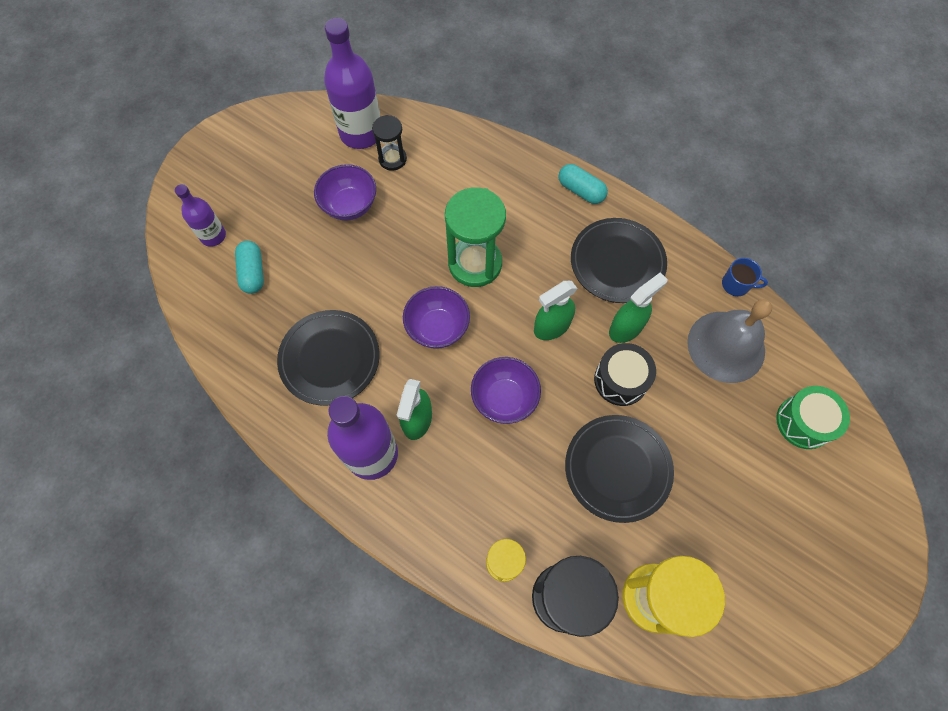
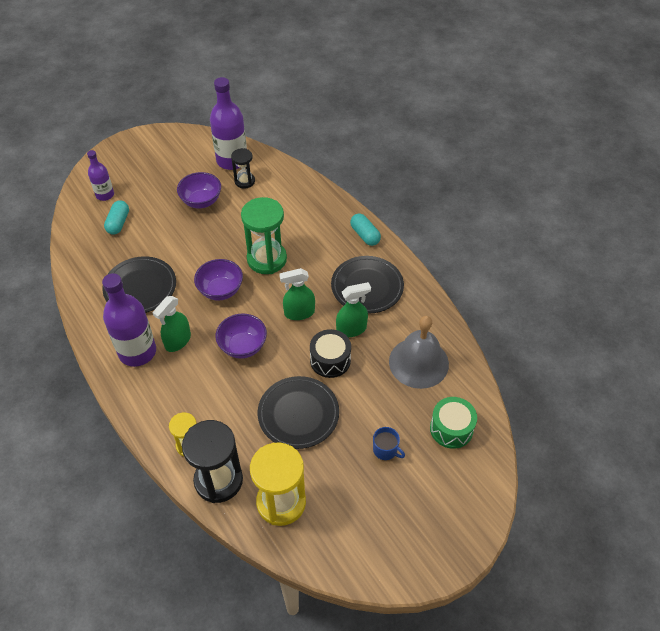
camera: 20 degrees right, 15 degrees down
(736, 284) = (447, 326): blue mug -> blue mug (385, 450)

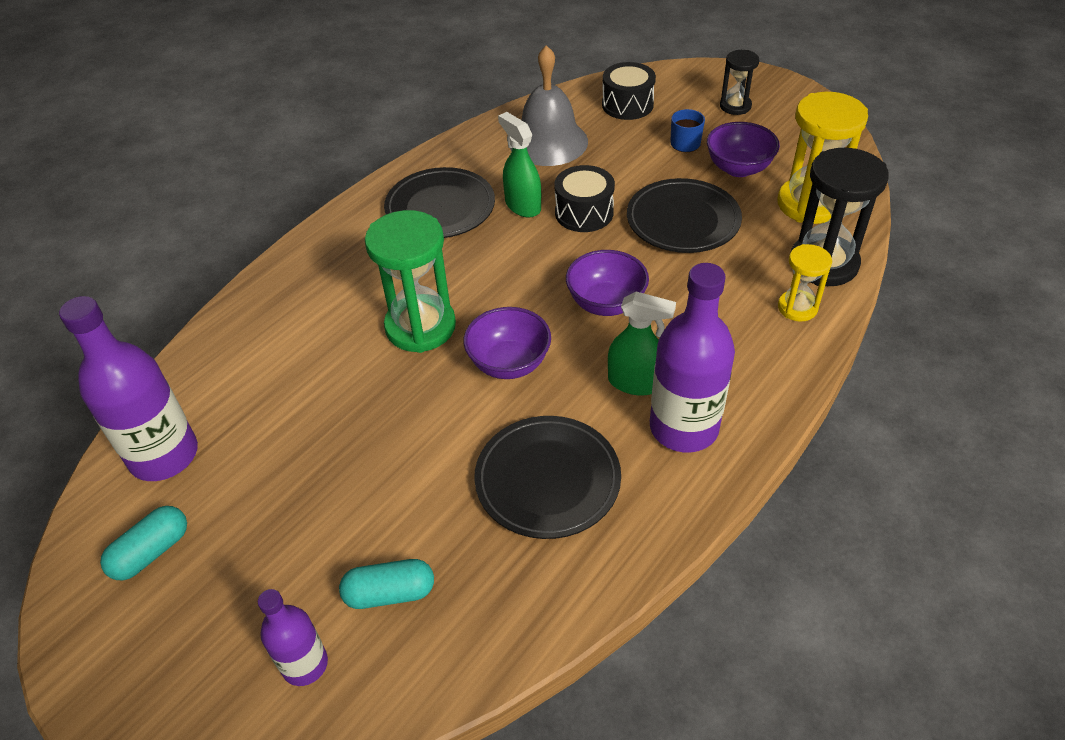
camera: 105 degrees left, 5 degrees down
(201, 201) = (295, 466): purple bowl -> purple bowl (738, 168)
(244, 181) = (227, 415): black hourglass -> black hourglass (735, 106)
(299, 313) = (516, 262): green spray bottle -> none
(365, 235) = (336, 231): turquoise capsule -> turquoise capsule (151, 552)
(451, 429) = (627, 105): green drum -> black drum

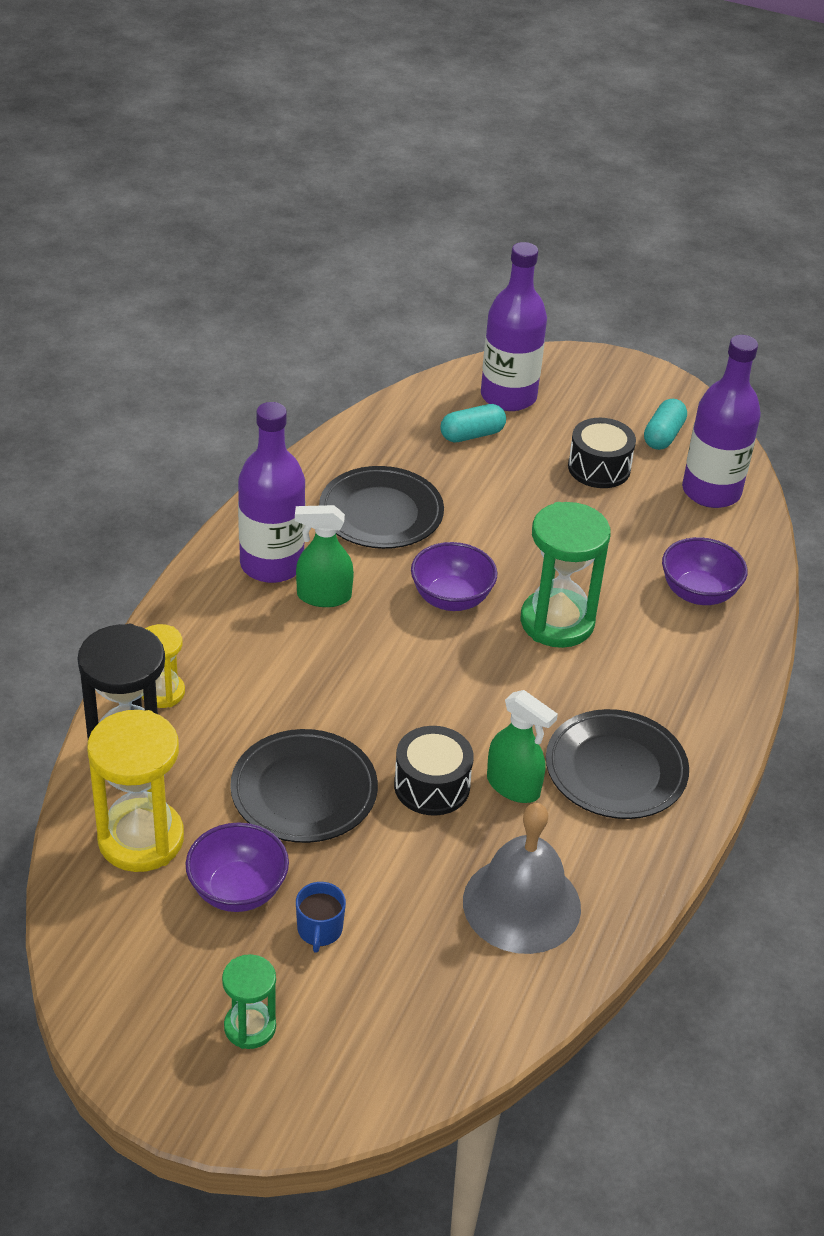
camera: 160 degrees right, 5 degrees down
(305, 664) = (508, 396): purple bottle -> purple bottle, size x1.77
(606, 303) = (372, 671): purple bowl -> purple bowl (698, 593)
(627, 105) = (425, 1005): black drum -> black drum (599, 468)
(735, 106) = (250, 1027): black hourglass -> green hourglass

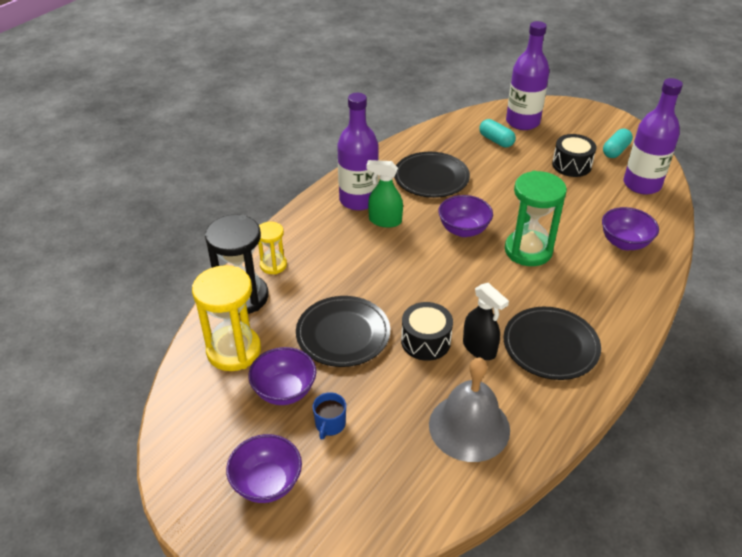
camera: 15 degrees right, 0 degrees up
(250, 1027) = (267, 483): green hourglass -> purple bowl
(472, 435) = (496, 140): turquoise capsule -> turquoise capsule turned 60 degrees clockwise
(513, 786) = (479, 348): green spray bottle -> black spray bottle

